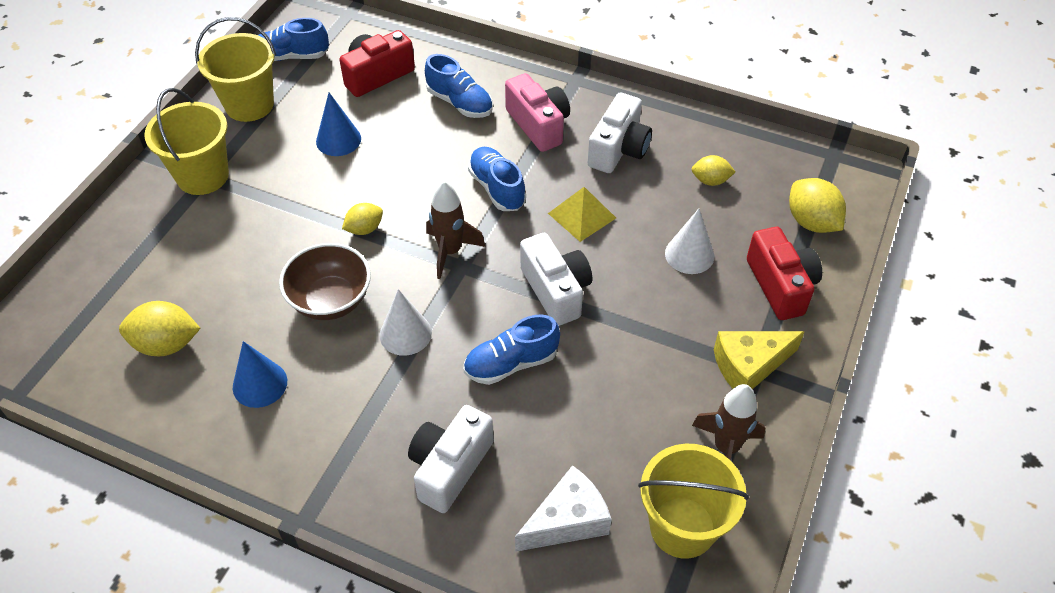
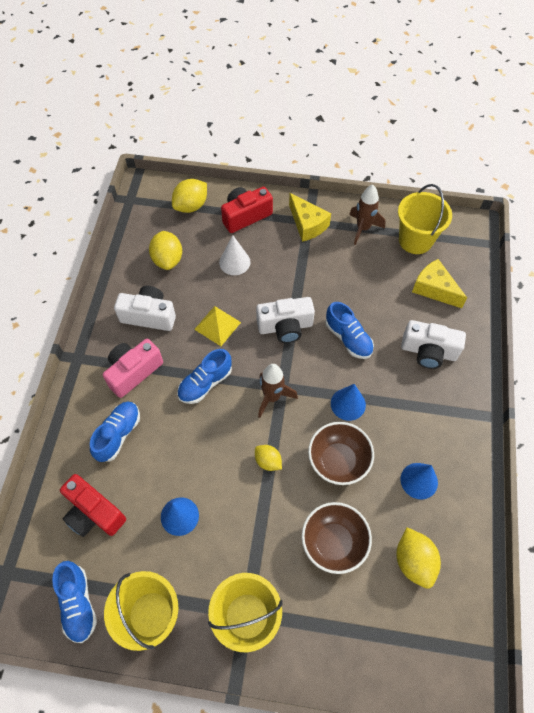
camera: 105 degrees left, 10 degrees up
(234, 269) = (333, 542): none -> brown bowl
(405, 333) = (348, 404): white cone -> blue cone
(556, 290) = (285, 327): white camera -> white camera turned 150 degrees counterclockwise
(567, 520) = (434, 289): white cheese -> yellow cheese
(710, 181) = (168, 259): yellow lemon -> yellow lemon, size x1.61

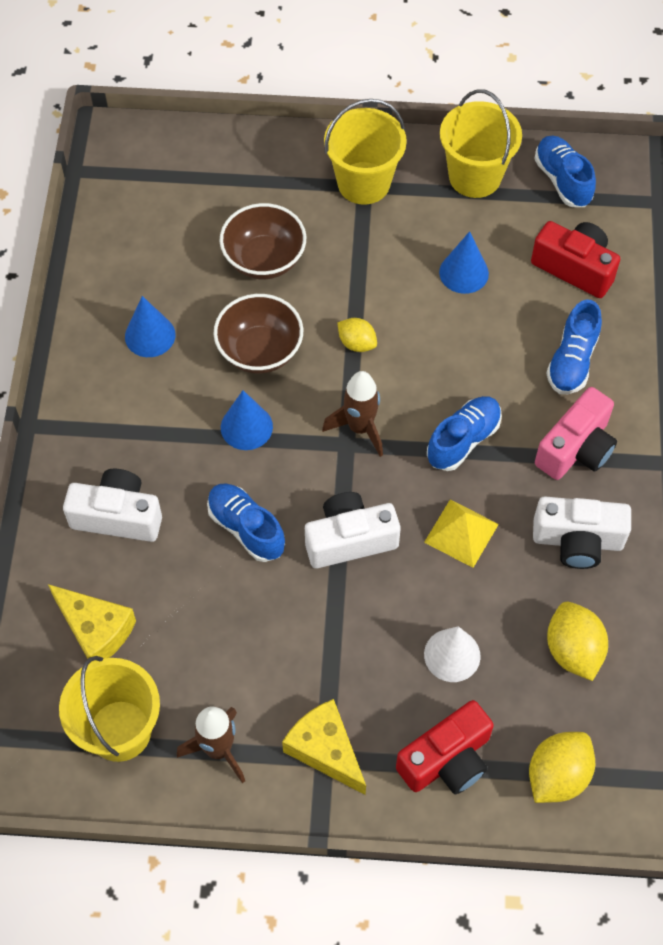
camera: 175 degrees right, 0 degrees up
(413, 561) = (164, 248): yellow lemon -> none

